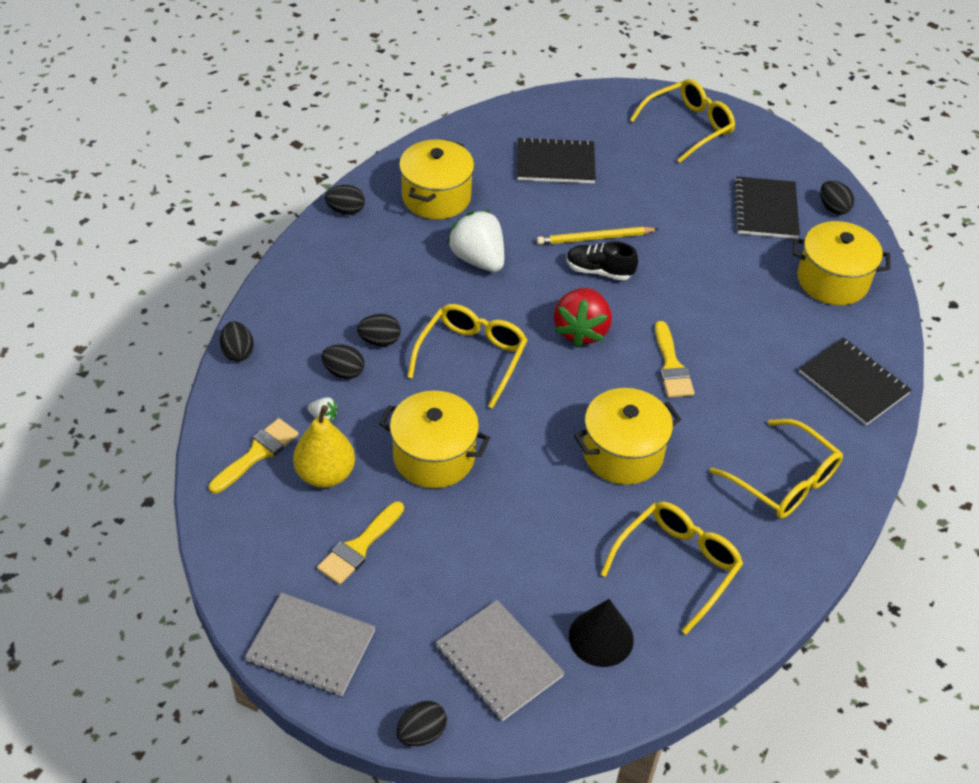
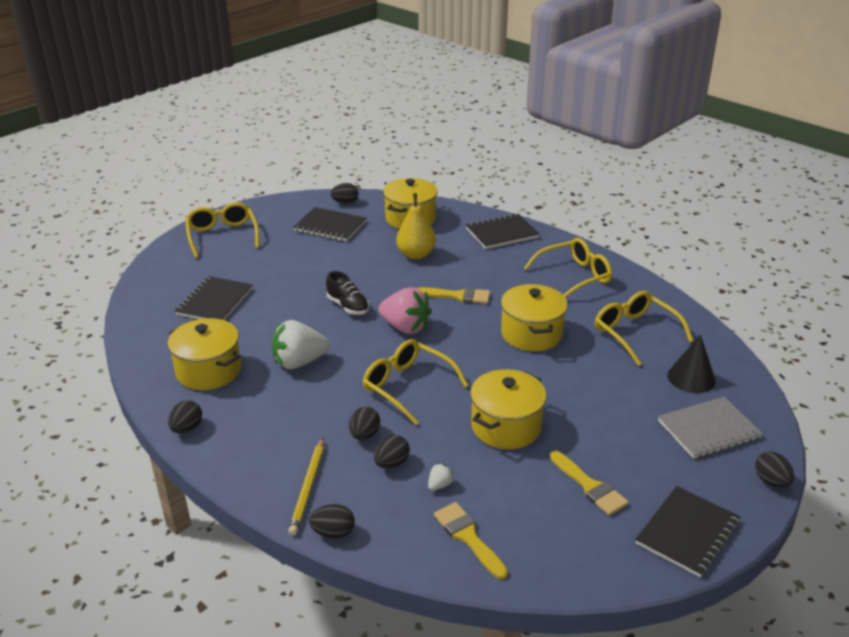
camera: 70 degrees left, 15 degrees down
(311, 646) = (687, 532): grey notebook -> black notebook
(325, 474) = (506, 494): yellow pear -> yellow pear (416, 254)
(581, 331) = (405, 327): red strawberry -> pink strawberry
(595, 238) = (312, 301): yellow pencil -> yellow pencil (308, 488)
(599, 271) = (348, 306): black shoe -> black shoe turned 75 degrees counterclockwise

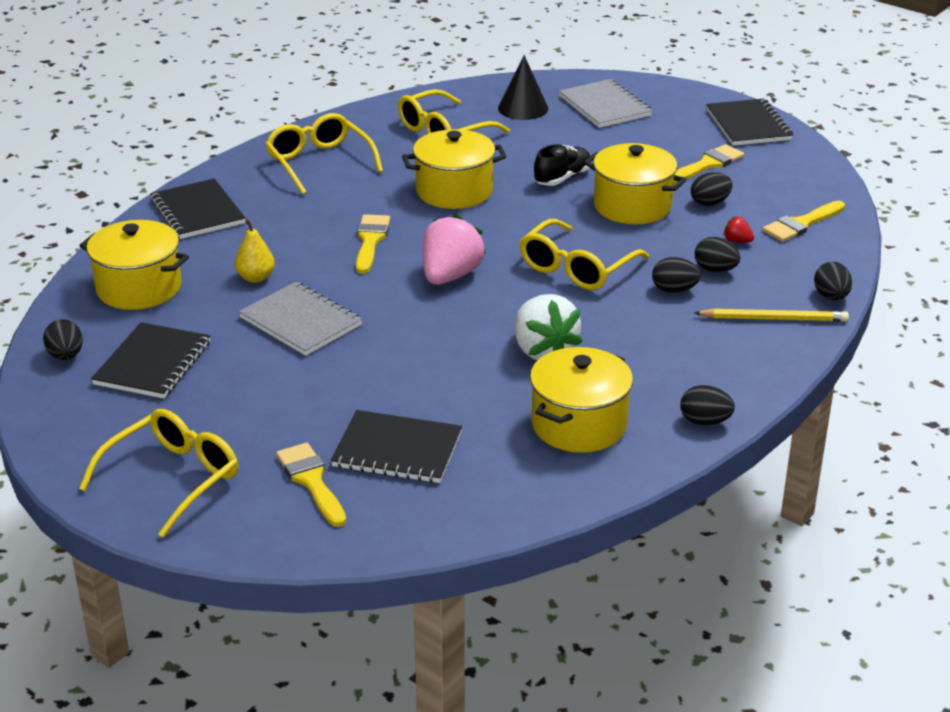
camera: 95 degrees left, 0 degrees up
(200, 274) = (311, 481): none -> yellow brush
(222, 236) = (172, 479): yellow glasses -> yellow glasses turned 150 degrees clockwise
(348, 306) = (402, 324): black shoe -> black shoe (562, 178)
(361, 270) = (300, 321): none -> grey notebook
(416, 254) = (256, 278): yellow pear -> yellow pear, size x0.65
(439, 485) = (737, 241): white strawberry -> red strawberry
(687, 532) = (748, 125): black notebook -> black notebook turned 45 degrees clockwise
(771, 481) = (668, 86): black egg -> black egg (710, 203)

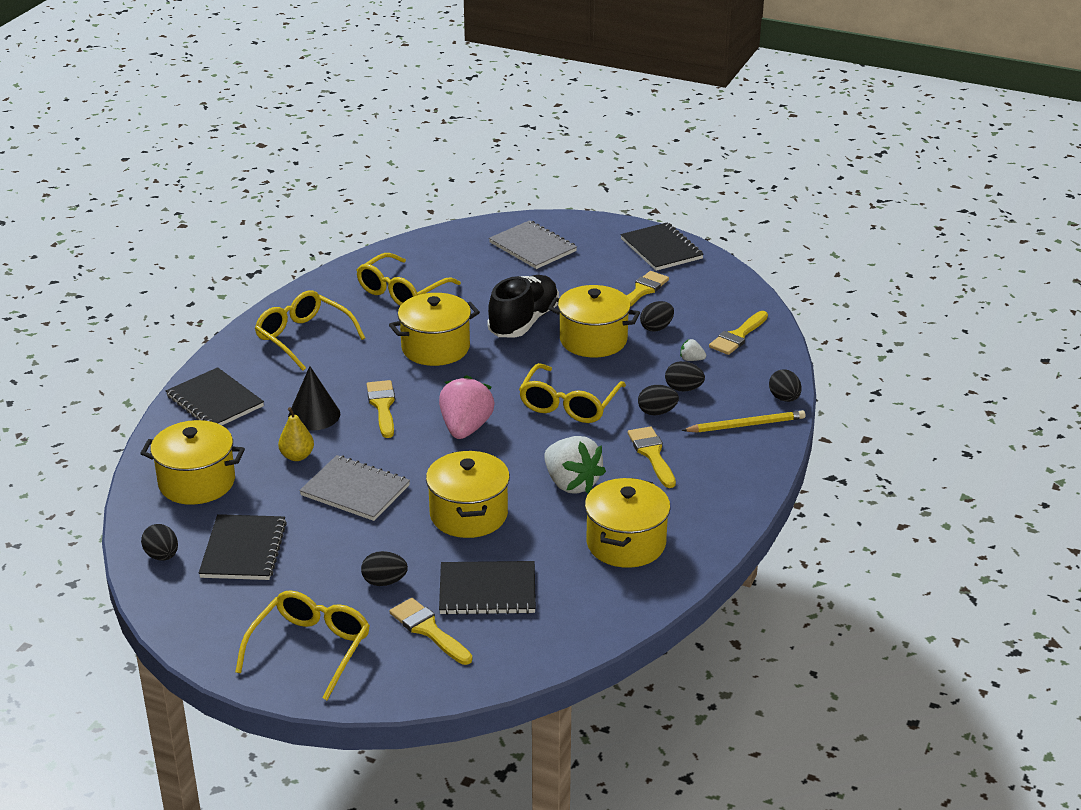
camera: 15 degrees left, 0 degrees up
(413, 365) = (468, 514): none -> yellow pot
(523, 108) = (462, 259): black cone -> black cone (314, 415)
(562, 178) = (523, 322): black shoe -> black shoe, size x1.61
(650, 334) = (652, 454): none -> yellow brush
(705, 422) = (724, 523): black egg -> black egg (384, 582)
(737, 241) = (691, 359): red strawberry -> white strawberry

